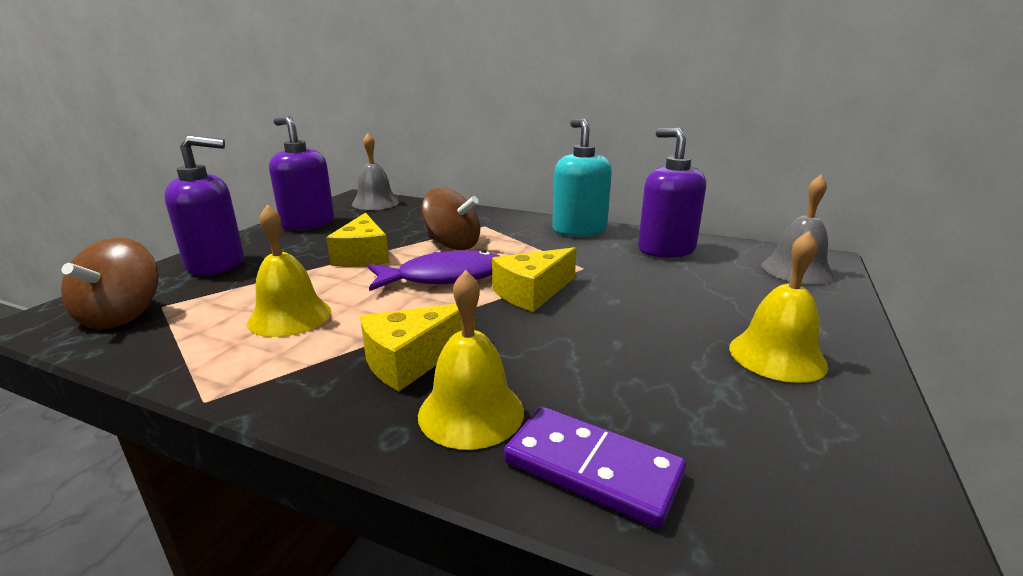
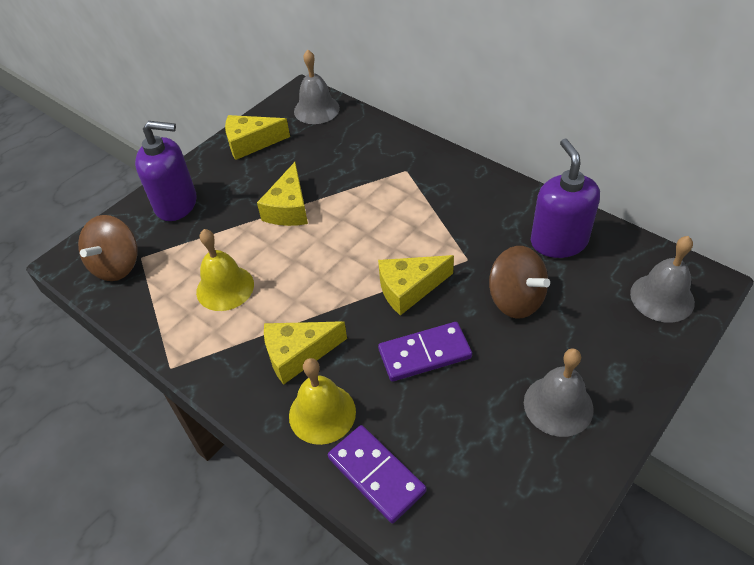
camera: 20 degrees right, 25 degrees up
(308, 223) = (251, 143): purple soap dispenser -> yellow cheese
(444, 277) = (346, 254): purple fish -> none
(452, 245) = (367, 202): brown spinning top -> brown spinning top (515, 300)
(579, 230) = (493, 192): turquoise soap dispenser -> none
(583, 337) = (424, 354): none -> purple domino
(777, 356) = (558, 405): yellow bell -> grey bell

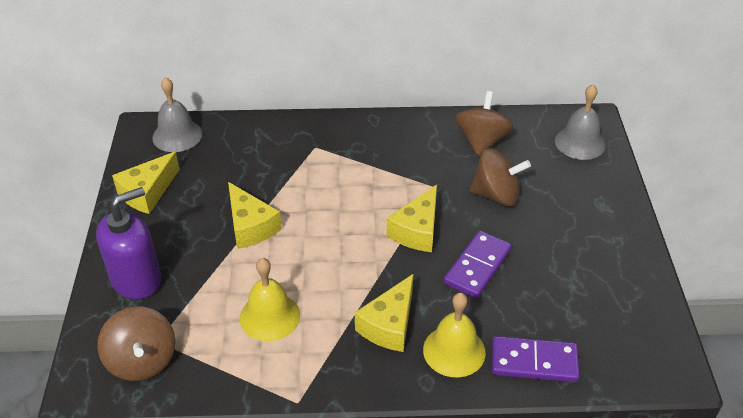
camera: 45 degrees left, 5 degrees down
(558, 241) = (481, 141): purple soap dispenser -> brown spinning top
(558, 405) = (592, 244): grey bell -> none

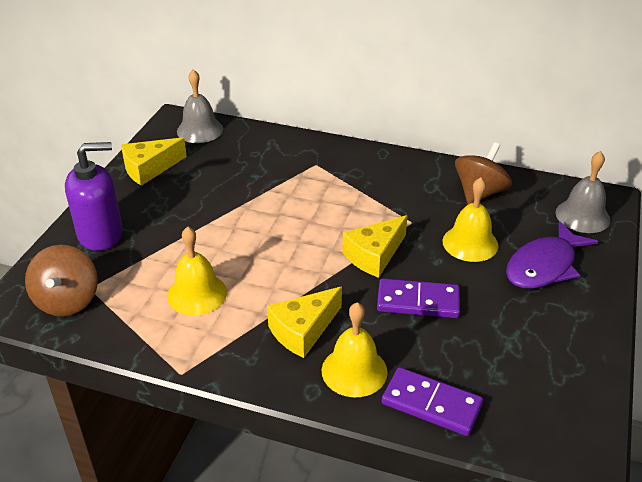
camera: 20 degrees right, 5 degrees down
(250, 226) = (221, 215): yellow cheese -> none
(477, 266) = (418, 302): purple domino -> purple domino turned 45 degrees clockwise
(496, 195) = (470, 243): brown spinning top -> yellow bell
(569, 201) = (544, 266): none -> purple fish

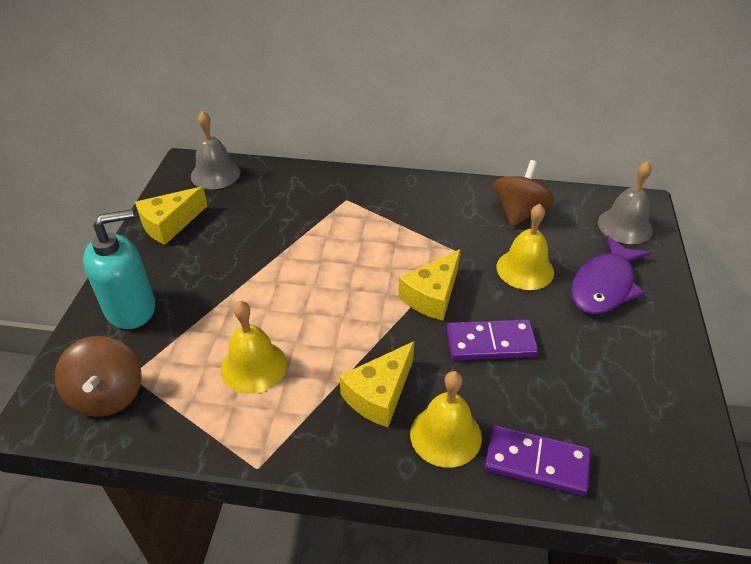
camera: 10 degrees left, 5 degrees up
(101, 234) = (131, 308): purple soap dispenser -> turquoise soap dispenser

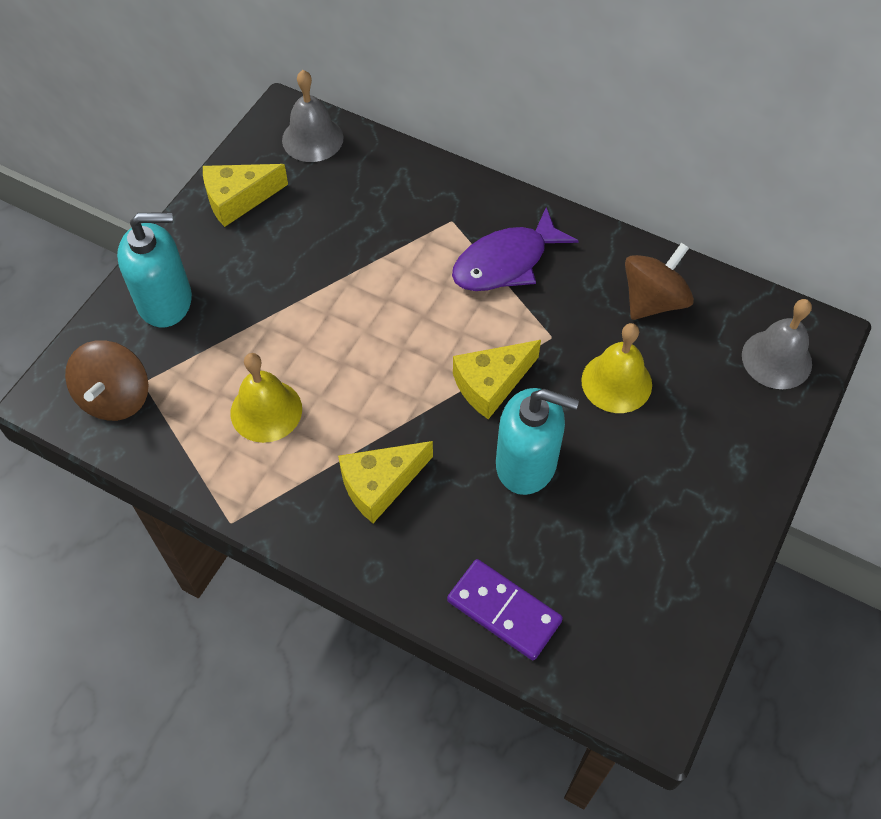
camera: 20 degrees right, 15 degrees up
(445, 435) = (427, 551): yellow bell -> none
(490, 343) = (526, 463): purple domino -> turquoise soap dispenser
(604, 285) = (699, 433): purple fish -> purple fish (506, 262)

